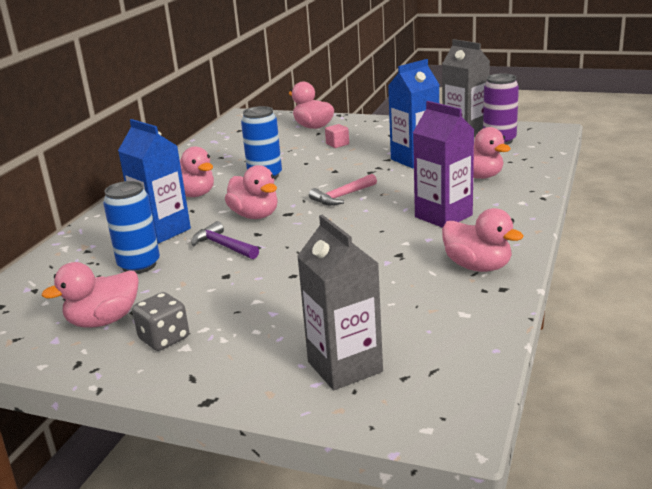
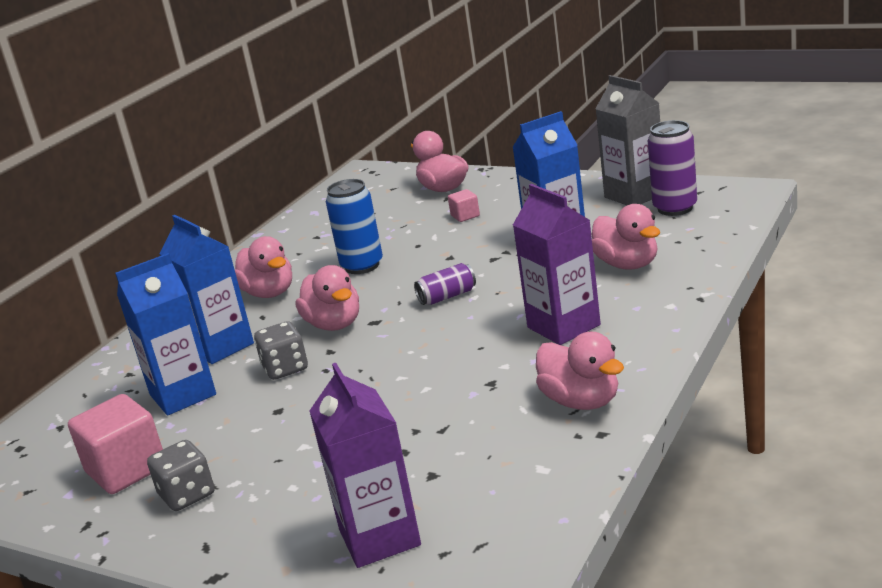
camera: 10 degrees right, 0 degrees up
(104, 321) = (126, 469): pink duck -> pink cube
(139, 265) = (183, 395): blue can -> blue carton
(223, 246) = (285, 368): purple hammer -> grey dice
(342, 196) = (447, 296): pink hammer -> purple can
(345, 367) = (379, 537): grey carton -> purple carton

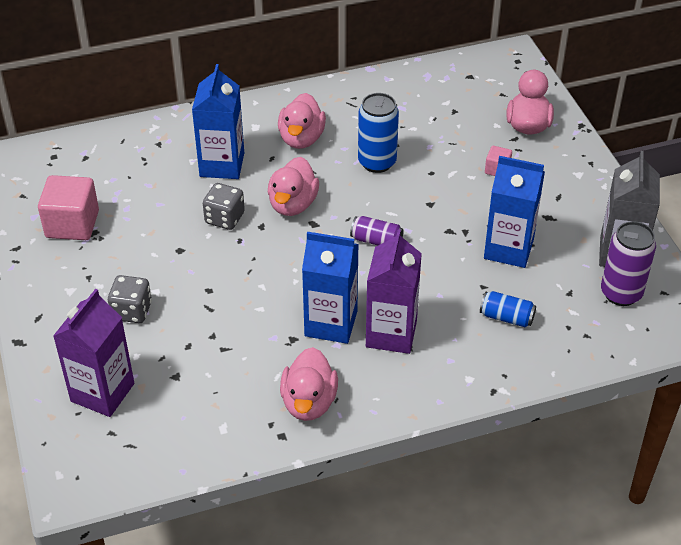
camera: 40 degrees right, 20 degrees up
(183, 395) = (159, 189): blue carton -> blue carton (331, 323)
(187, 495) = (72, 272): grey dice -> grey dice (132, 311)
(627, 264) = (506, 317): pink duck -> blue can

